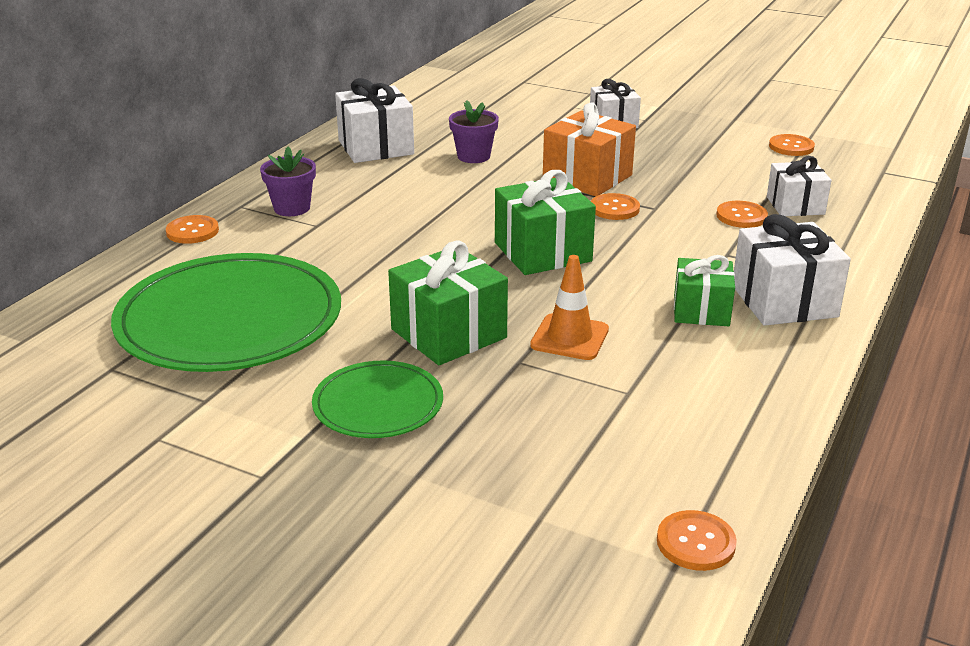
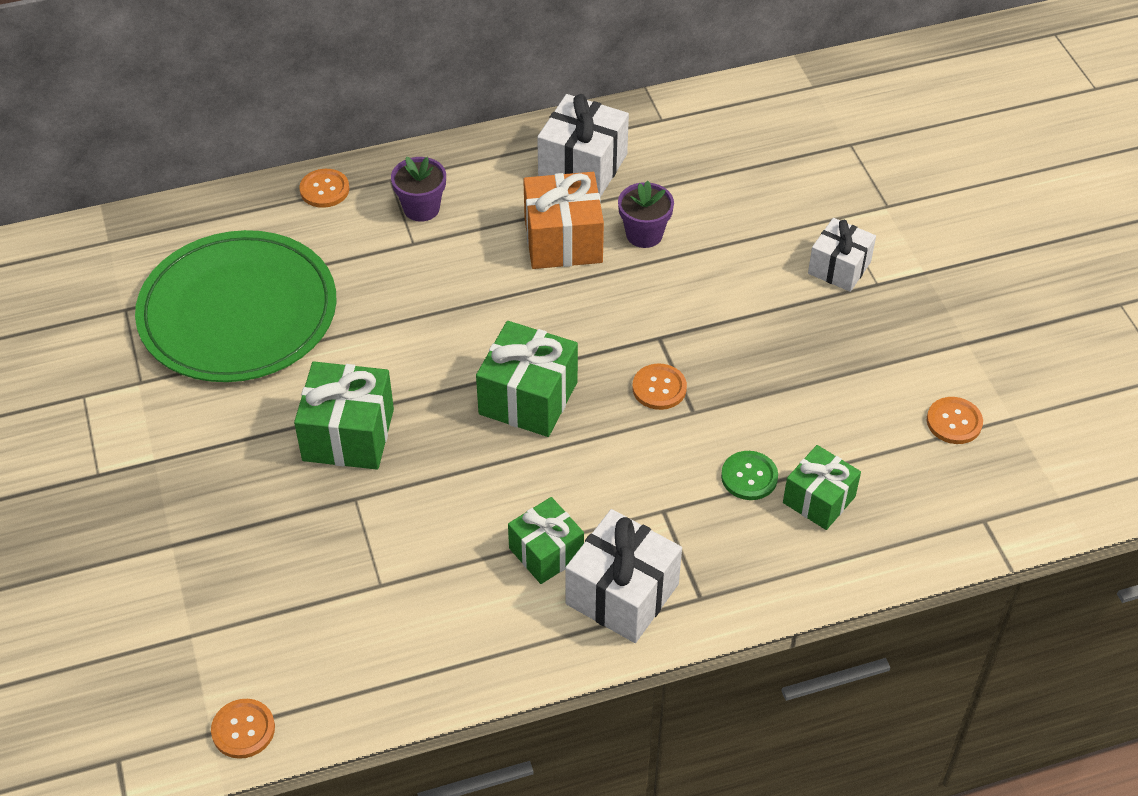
camera: 45 degrees right, 20 degrees up
(378, 404) = (225, 466): green plate -> none
(569, 337) = (417, 503): orange traffic cone -> none
(587, 177) = (697, 331): orange gift -> orange gift (563, 240)
(741, 216) = (749, 477): orange button -> green button
(795, 205) = (819, 500): white gift -> green gift

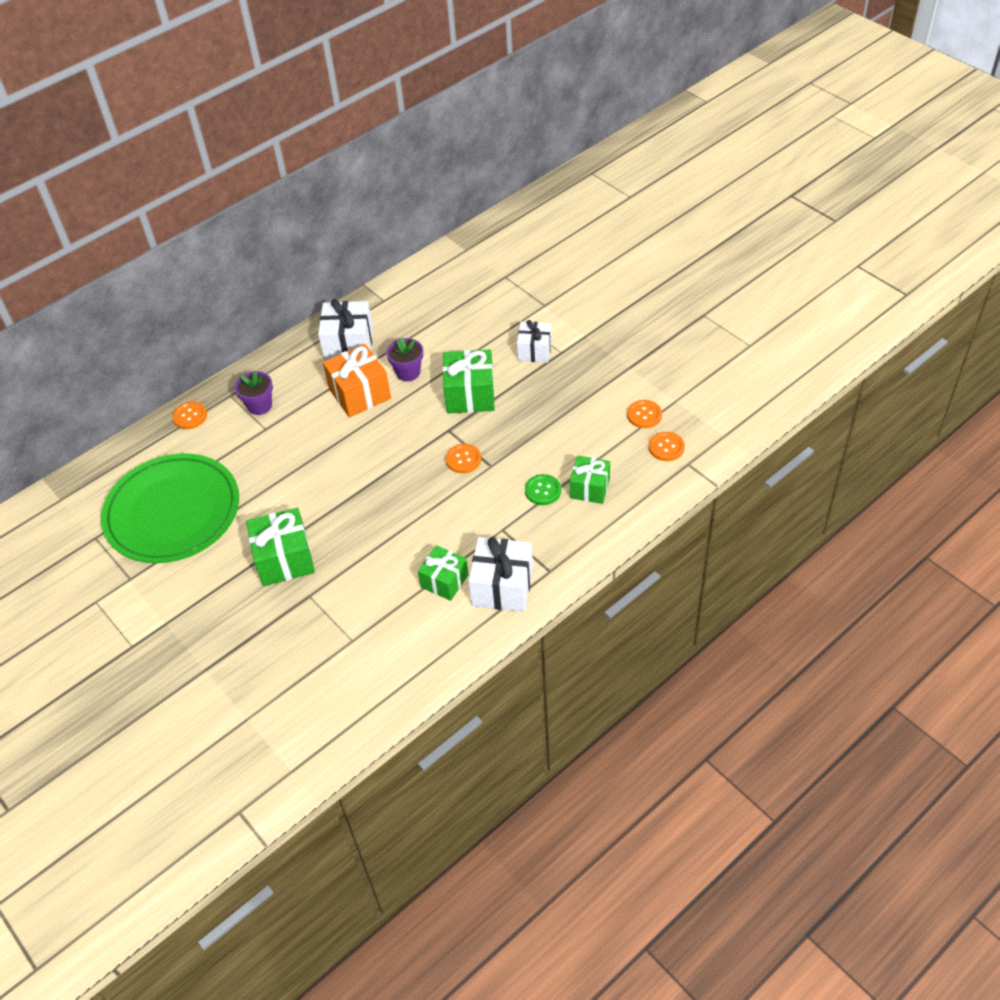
camera: 20 degrees left, 0 degrees up
(243, 730) = (311, 760): orange button -> orange button (666, 447)
(528, 398) = (386, 495): green gift -> green gift (470, 395)

